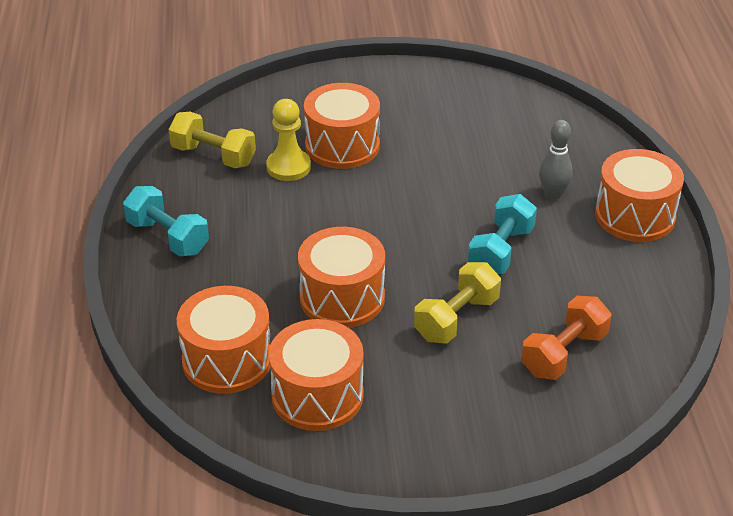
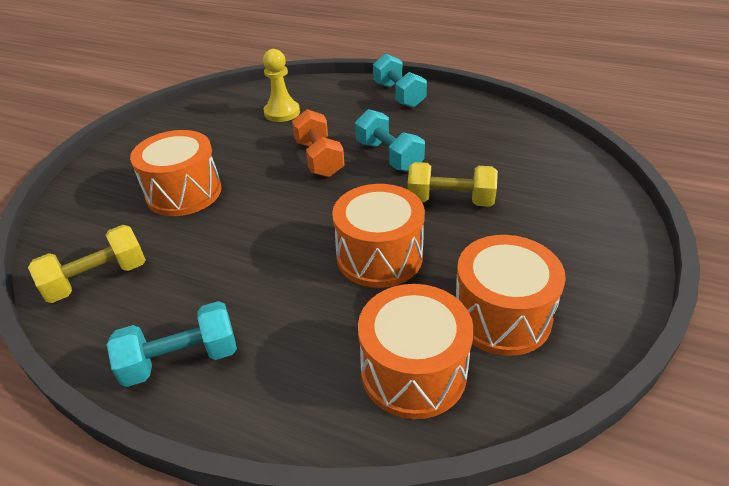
camera: 60 degrees left, 0 degrees up
(288, 167) = (174, 233): yellow pawn -> yellow pawn (282, 112)
(456, 319) = (450, 201): yellow dumbbell -> yellow dumbbell turned 60 degrees counterclockwise
(553, 194) = (348, 117): grey bowling pin -> none
(564, 354) = (519, 164): orange dumbbell -> orange dumbbell (319, 158)
(635, 216) = (399, 95): orange drum -> turquoise dumbbell

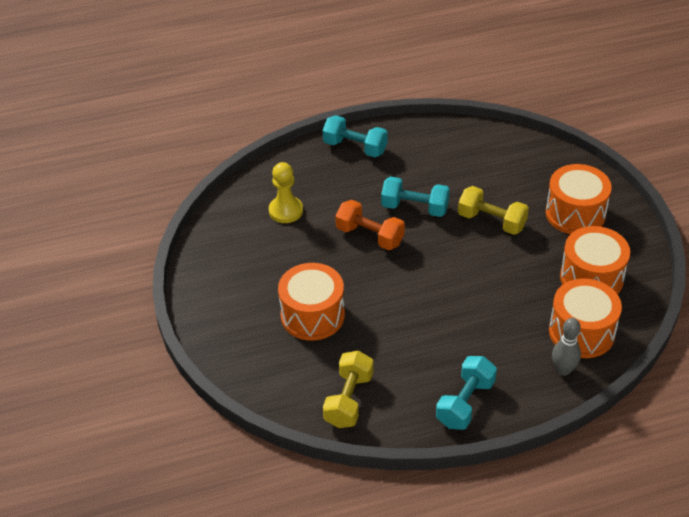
camera: 40 degrees left, 5 degrees up
(334, 402) = (563, 370): none -> grey bowling pin
(379, 256) = (494, 282): orange drum -> orange drum (575, 213)
(450, 201) = (491, 221): yellow dumbbell -> yellow dumbbell turned 60 degrees clockwise

